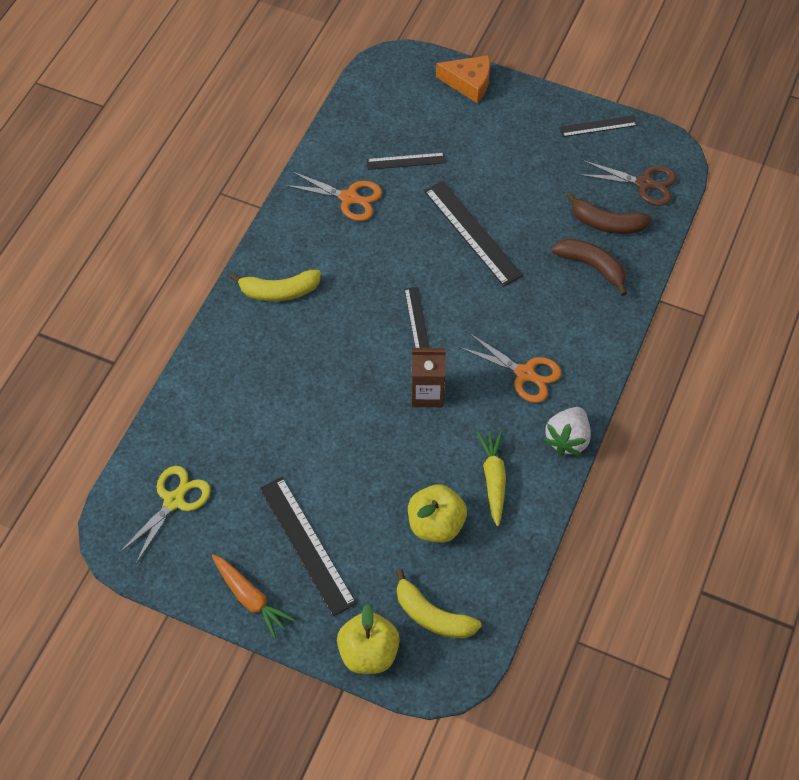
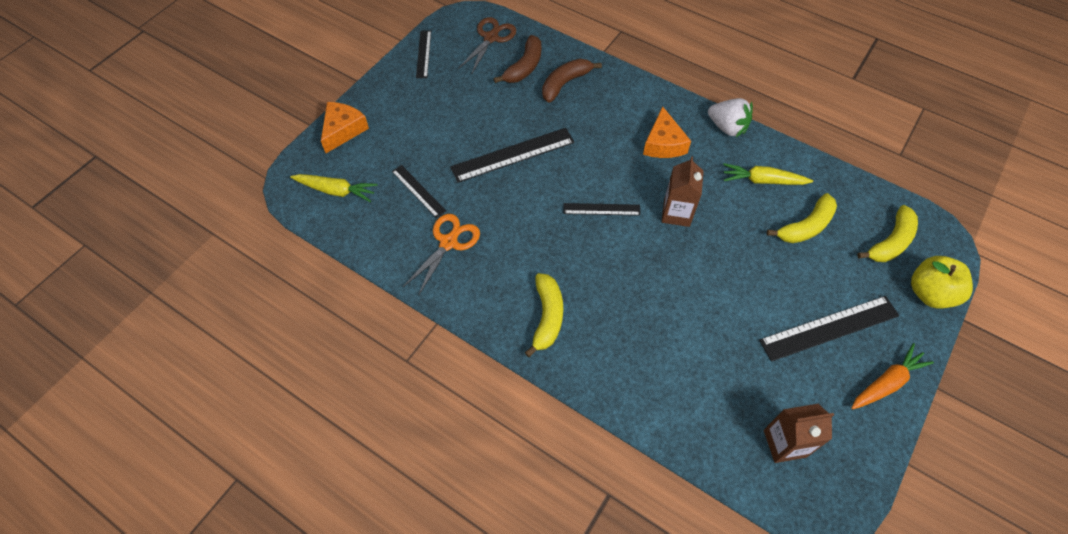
camera: 80 degrees left, 0 degrees up
(174, 501) = (784, 443): yellow scissors -> brown carton
(391, 96) = (336, 191): none -> yellow carrot
(406, 161) = (418, 191): black ruler -> black ruler turned 45 degrees counterclockwise
(436, 524) = (806, 226): yellow apple -> yellow banana
(525, 373) = (663, 143): orange scissors -> orange cheese

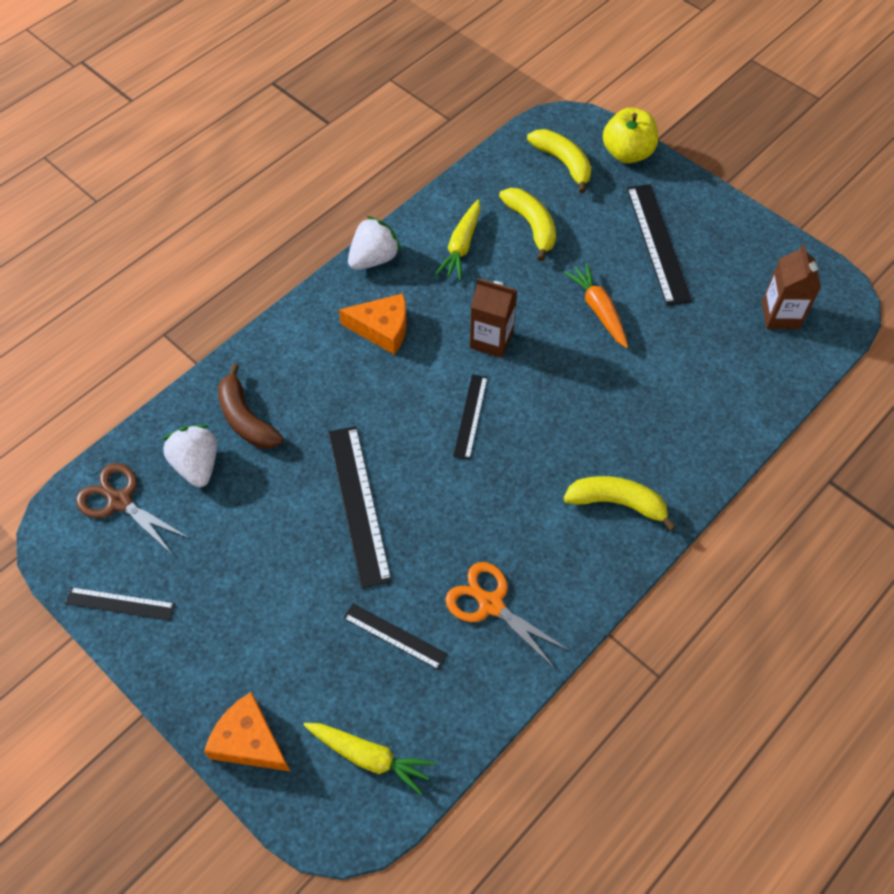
camera: 80 degrees left, 0 degrees up
(336, 191) = (369, 757): yellow carrot -> yellow carrot turned 90 degrees clockwise
(418, 191) = (395, 636): black ruler -> black ruler turned 60 degrees clockwise
(524, 67) = (197, 465): brown banana -> white strawberry
(886, 382) = (721, 217): orange carrot -> orange carrot (598, 310)

